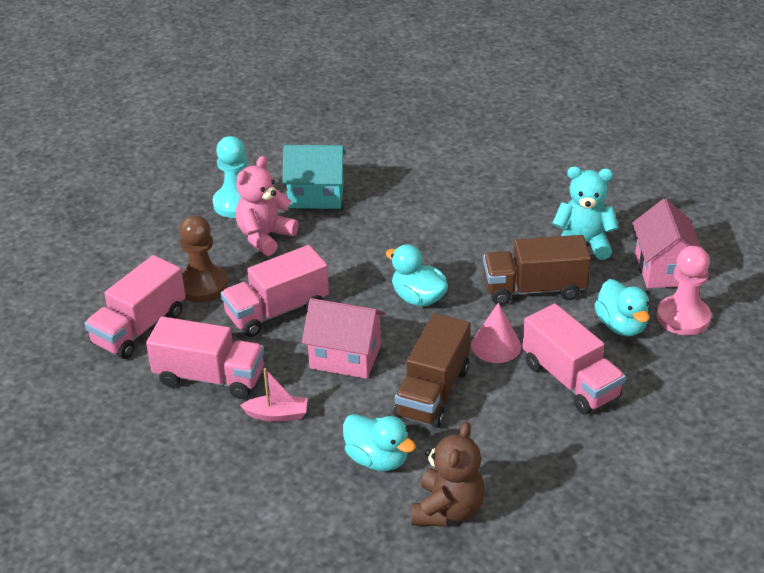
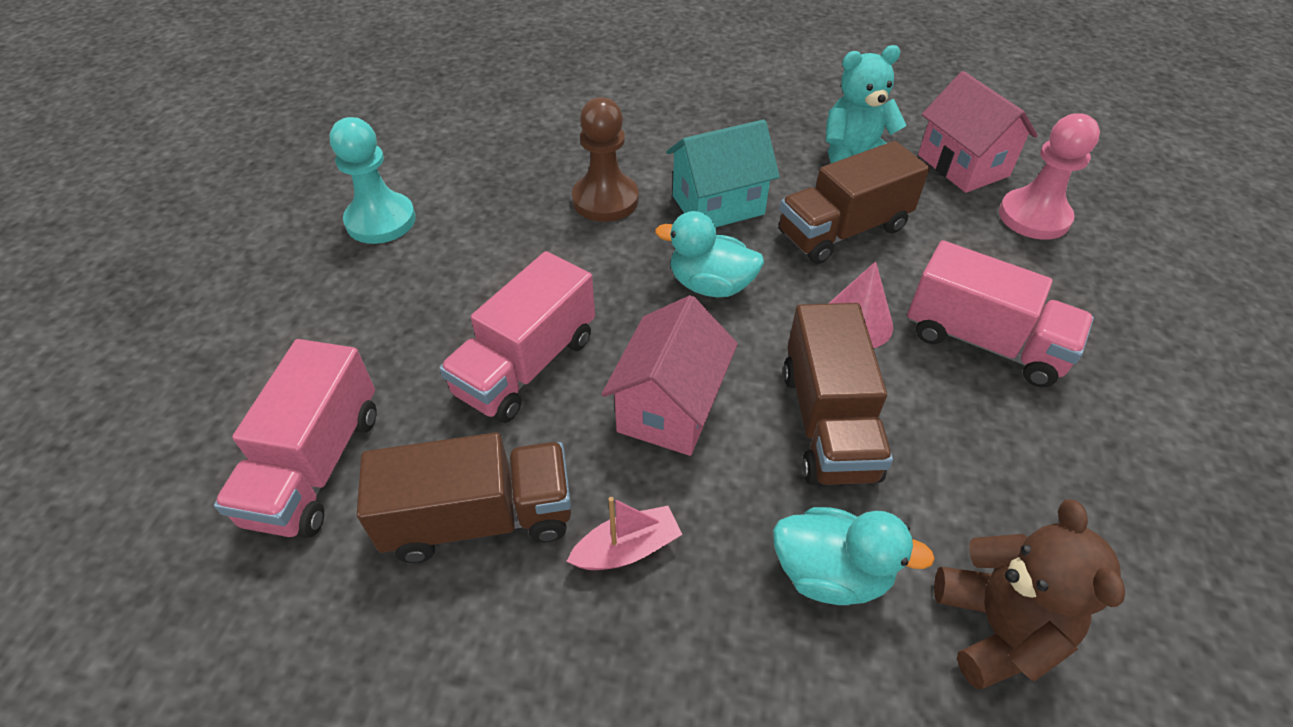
camera: 25 degrees left, 10 degrees up
(202, 285) = (389, 358): brown pawn -> brown pawn (605, 200)
(210, 377) = (479, 518): pink truck -> brown truck
(265, 237) = (447, 257): pink teddy bear -> none
(316, 196) = (488, 183): turquoise house -> turquoise house (718, 205)
(345, 357) = (669, 407): pink house -> pink house turned 60 degrees counterclockwise
(621, 325) = (978, 248): turquoise duck -> none

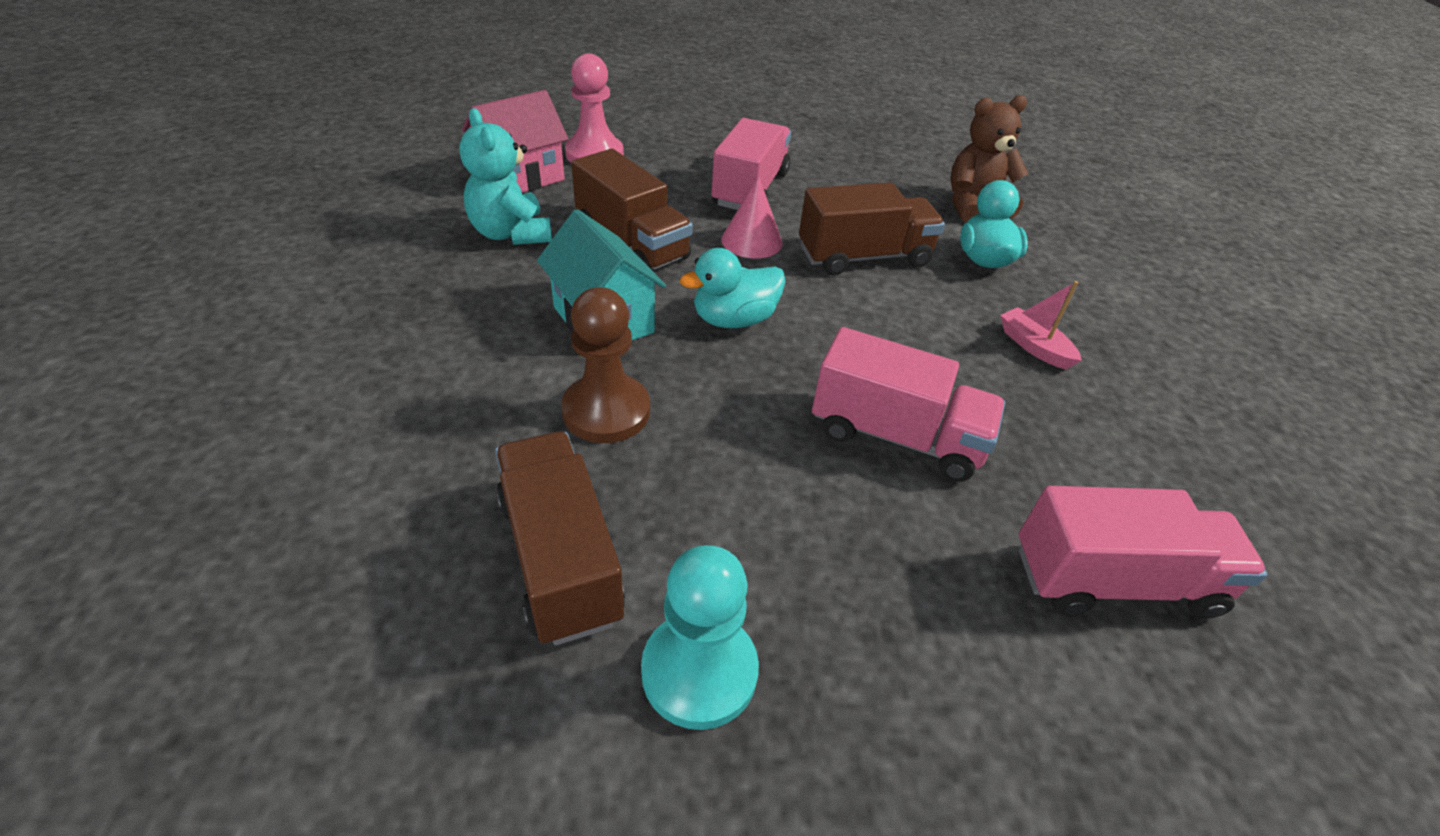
camera: 105 degrees left, 5 degrees down
(479, 518) = (1072, 434): brown truck -> brown truck (560, 558)
(669, 407) = (894, 335): pink house -> none
(710, 285) = (734, 319): turquoise duck -> turquoise duck turned 60 degrees clockwise

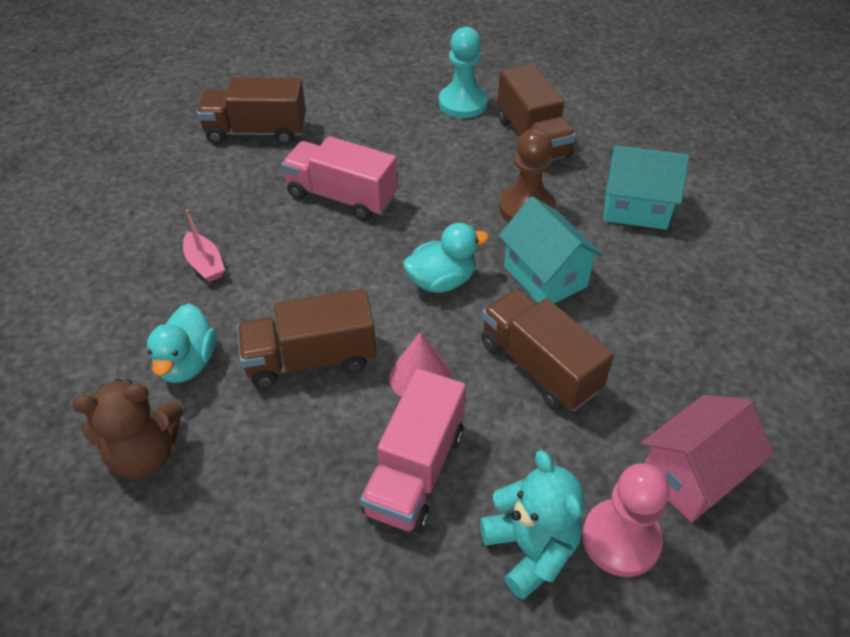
camera: 175 degrees left, 5 degrees up
(433, 406) = (635, 208): none -> turquoise house
(511, 234) = (659, 374): turquoise teddy bear -> turquoise teddy bear (530, 549)
(1114, 581) = (256, 132): pink truck -> brown truck

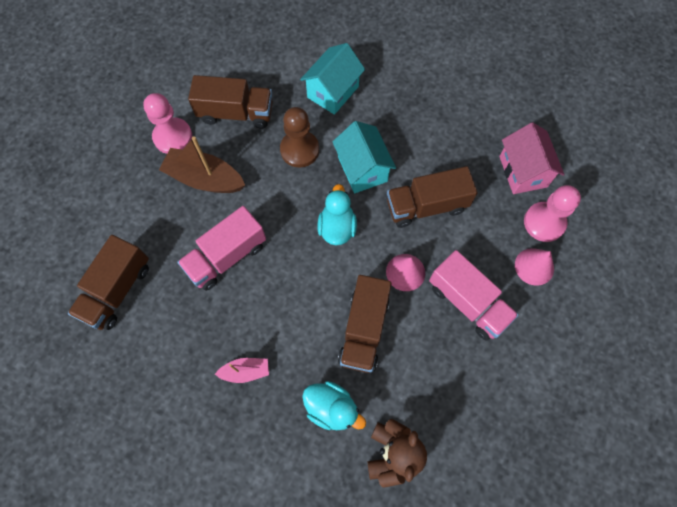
camera: 65 degrees left, 20 degrees up
(429, 144) = (204, 179): none -> brown boat
(463, 103) = (173, 137): turquoise pawn -> pink pawn
(530, 549) = (534, 266): turquoise teddy bear -> pink cone
(545, 276) = (362, 169): turquoise house -> turquoise house turned 75 degrees clockwise

